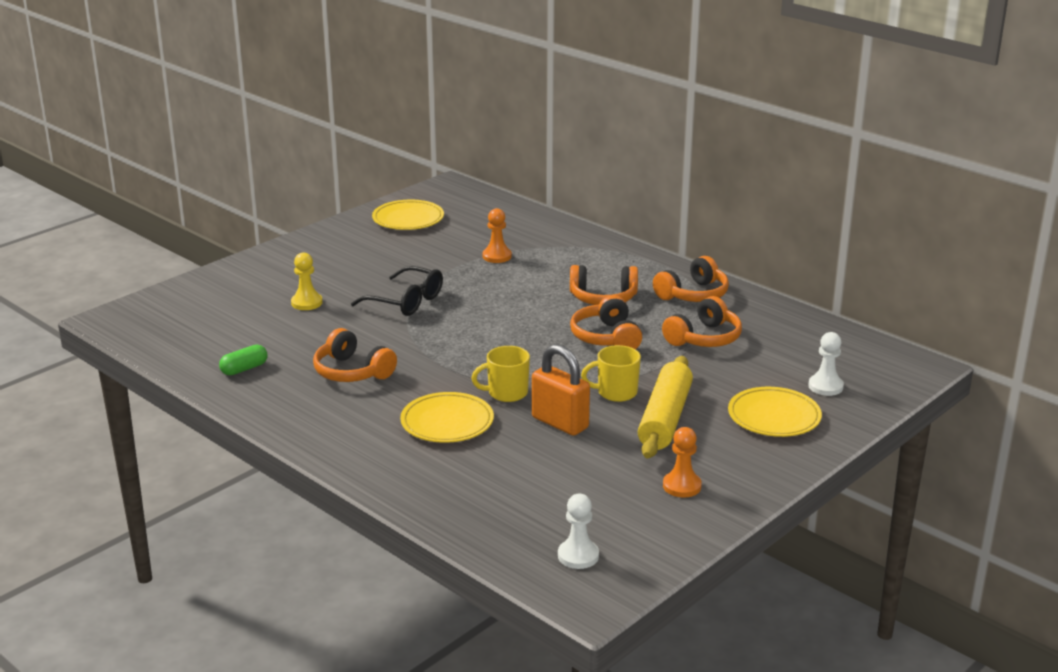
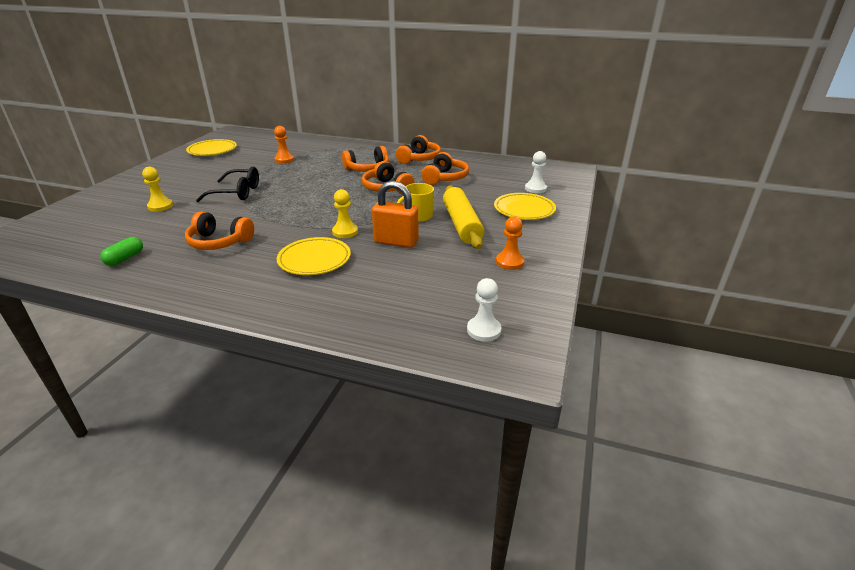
camera: 25 degrees left, 5 degrees up
(506, 393) = (345, 232): yellow mug -> yellow pawn

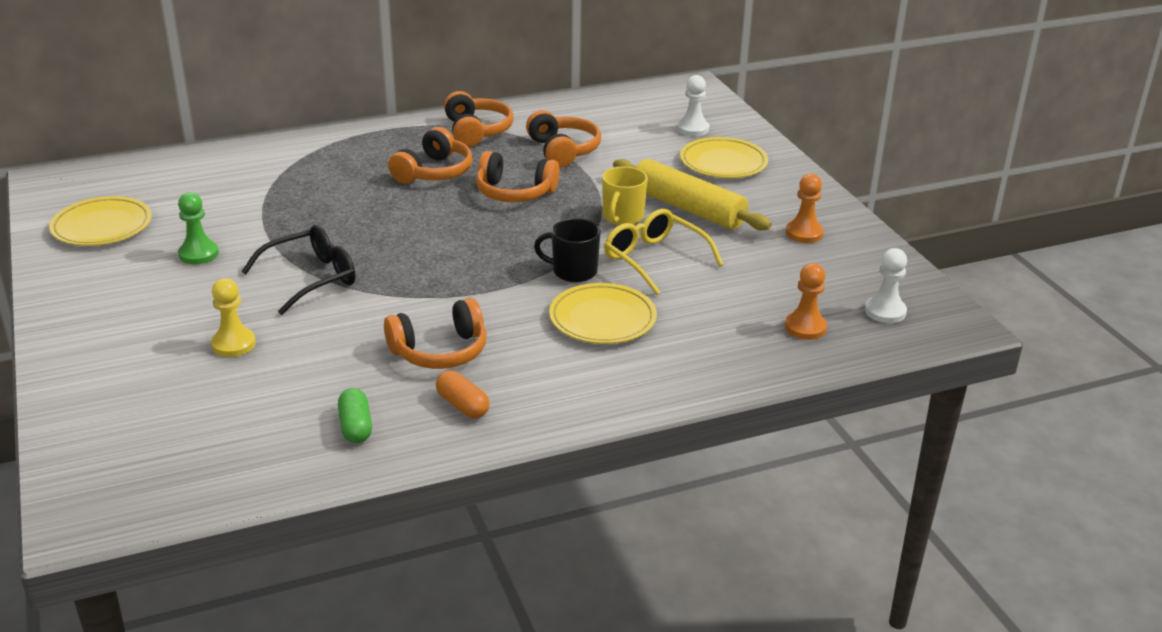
camera: 40 degrees left, 0 degrees up
(178, 270) = (462, 405): none -> orange capsule
(220, 170) = (198, 254): none -> green pawn
(284, 159) = (272, 200): orange pawn -> orange pawn (805, 327)
(345, 232) = (573, 271): yellow pawn -> black mug
(396, 242) = (654, 259): orange padlock -> yellow glasses

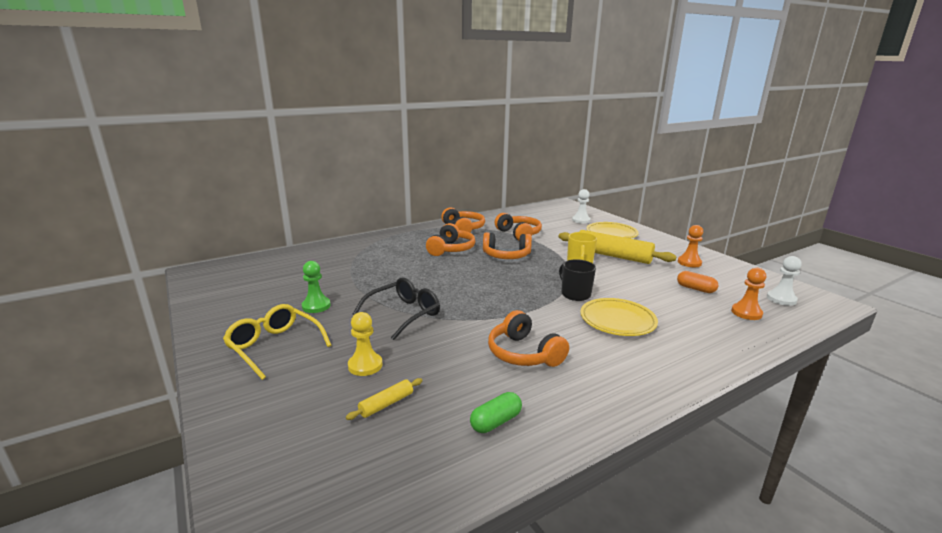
camera: 10 degrees left, 10 degrees down
(102, 227) = (240, 295): yellow plate -> none
(241, 393) = (386, 404): none -> yellow rolling pin
(355, 427) = (496, 422): green capsule -> green capsule turned 75 degrees clockwise
(440, 351) = (524, 353): orange headphones -> orange headphones turned 90 degrees clockwise
(462, 405) = (568, 393): orange capsule -> orange capsule (695, 289)
(573, 271) = (575, 294): black mug -> black mug turned 60 degrees clockwise
(654, 259) = (618, 283): yellow glasses -> yellow glasses (274, 346)

